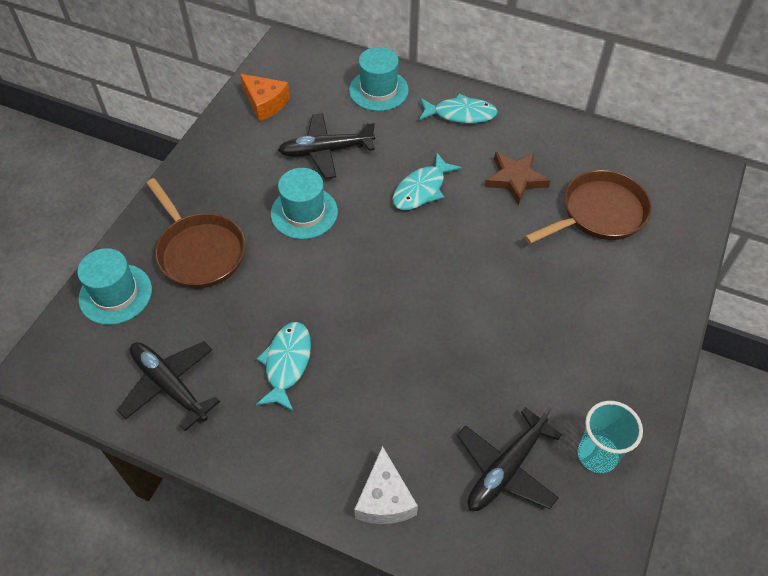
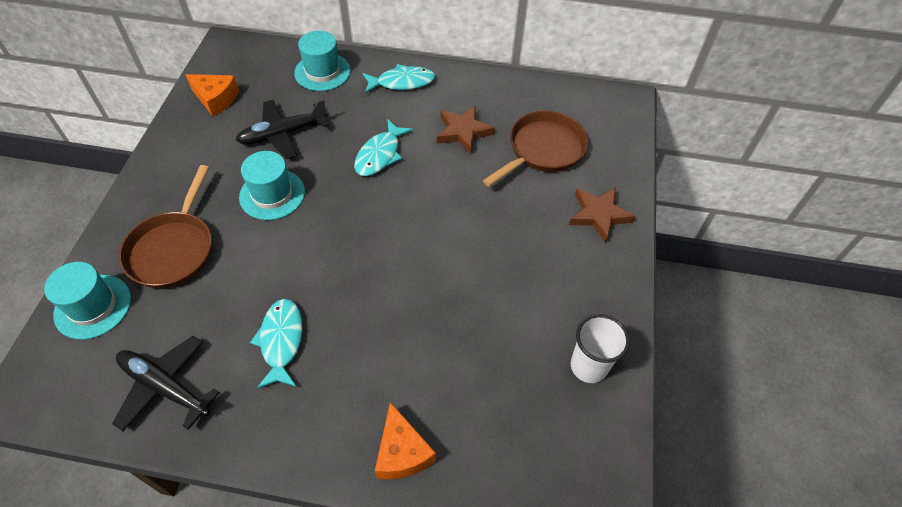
camera: 15 degrees left, 0 degrees up
(199, 251) = (173, 249): brown pan -> brown pan turned 60 degrees clockwise
(385, 499) = (402, 452): white cheese -> orange cheese
(506, 468) = (510, 397): black plane -> none
(597, 455) = (588, 366): turquoise cup -> white cup
(645, 296) = (598, 215): none -> brown star

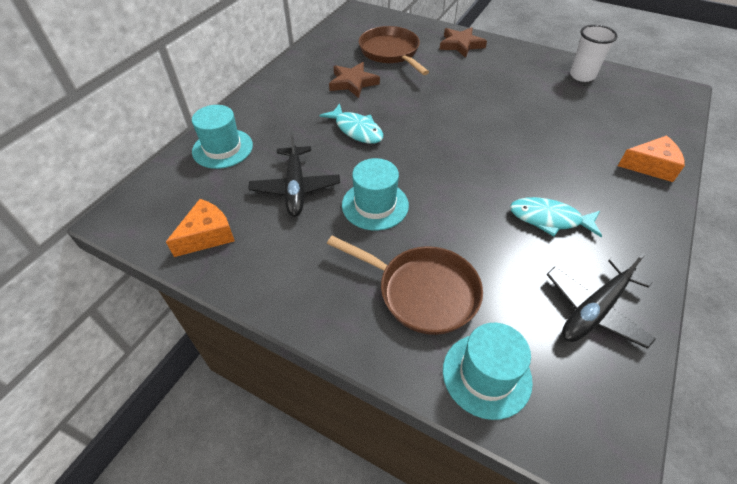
camera: 70 degrees left, 5 degrees down
(402, 82) = (273, 103): turquoise fish -> none

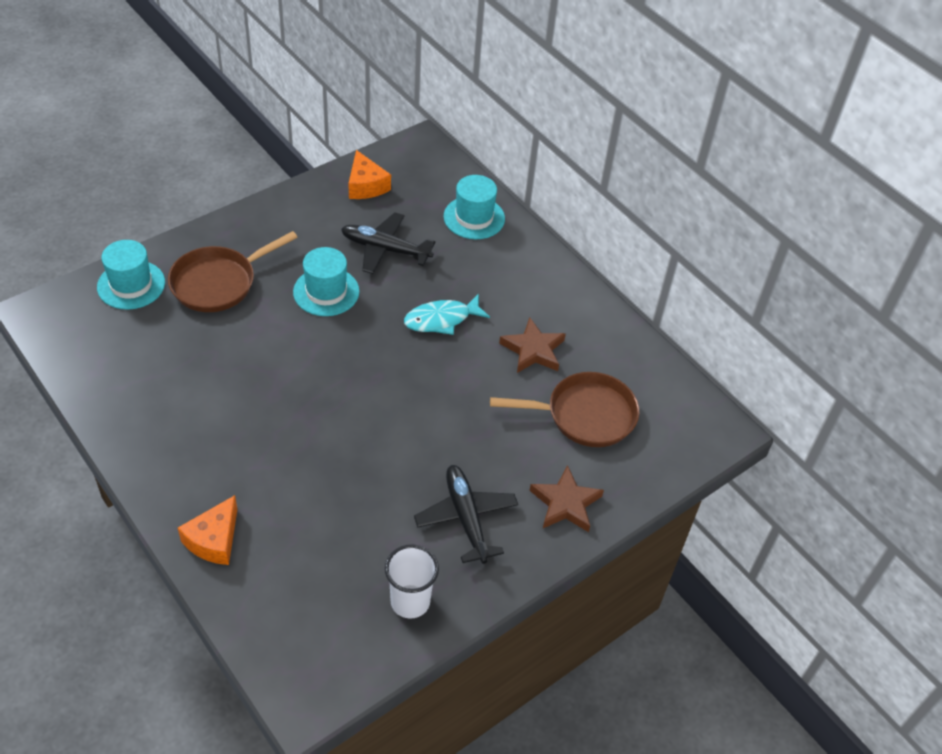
camera: 110 degrees right, 0 degrees up
(549, 219) = (219, 402): turquoise fish -> none
(595, 309) = (120, 373): black plane -> black plane (466, 518)

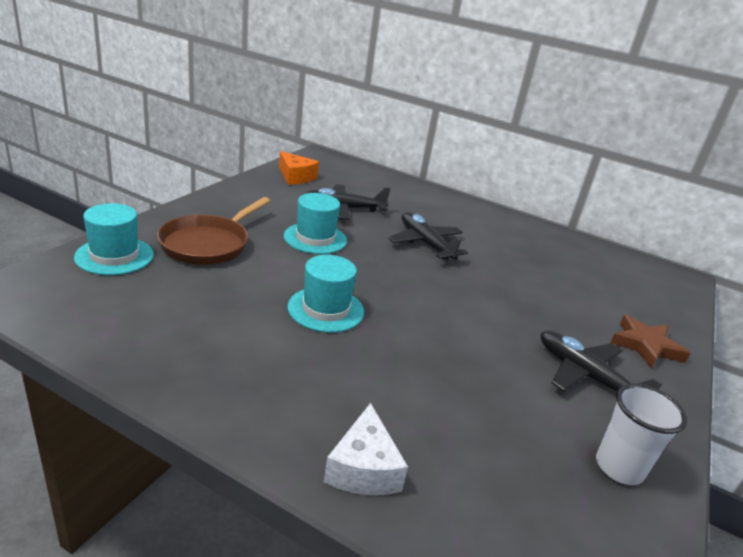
camera: 25 degrees left, 20 degrees down
(214, 540) = (363, 468): orange cheese -> white cheese
(441, 320) = (425, 243): turquoise fish -> black plane
(474, 217) = (393, 187): turquoise hat -> turquoise hat (326, 309)
(533, 350) = (510, 252): brown star -> none
(584, 415) = (589, 284): brown pan -> none

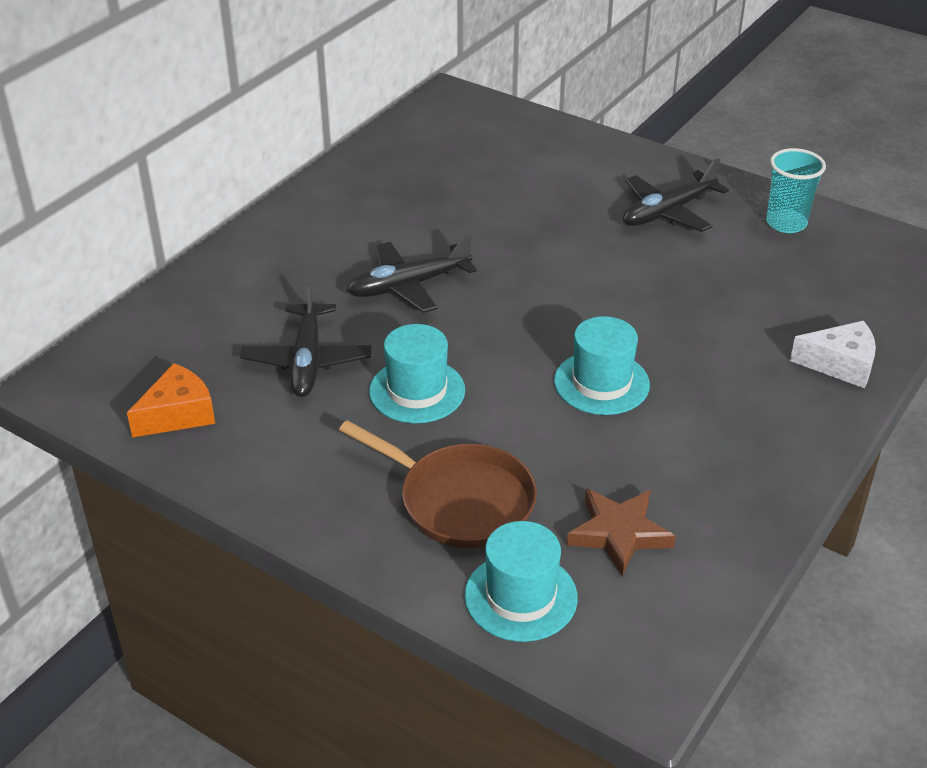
camera: 80 degrees left, 10 degrees up
(619, 467) = (786, 223): white cup -> turquoise cup
(645, 346) = (603, 161): brown star -> brown star (619, 533)

